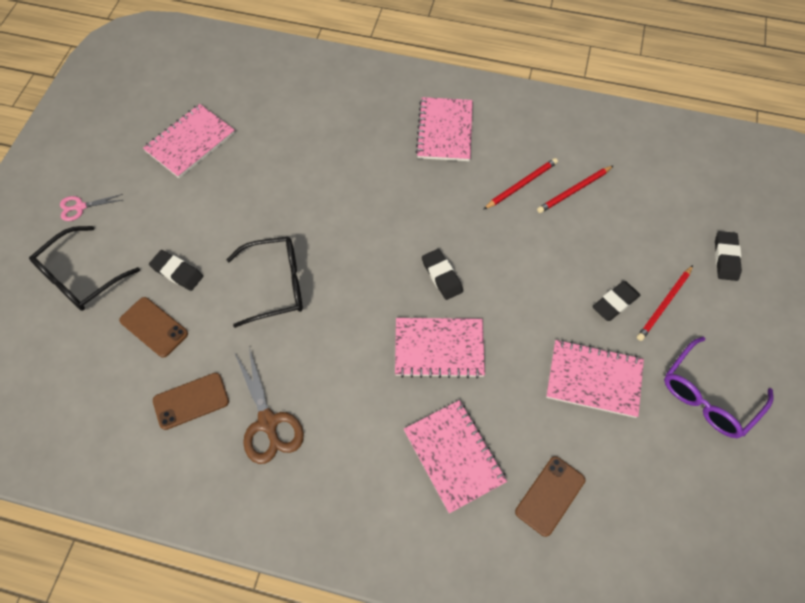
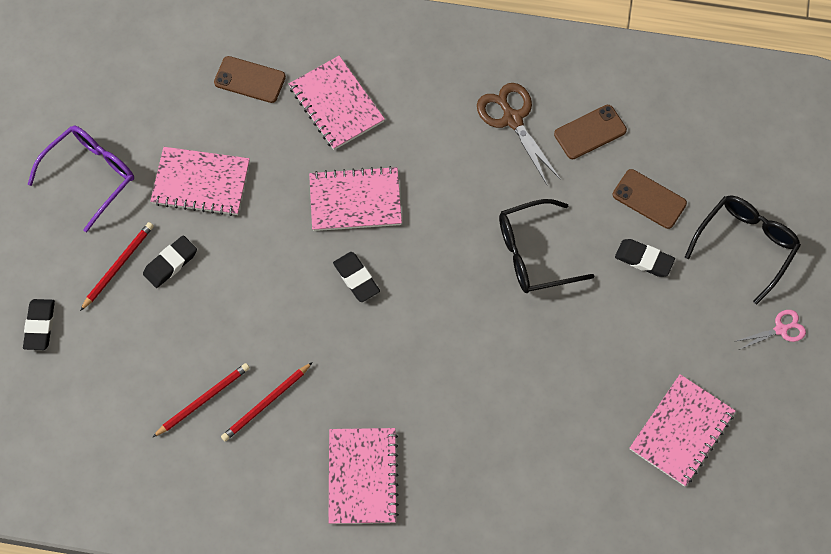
camera: 175 degrees right, 5 degrees up
(550, 496) = (250, 80): brown phone -> brown phone turned 75 degrees clockwise

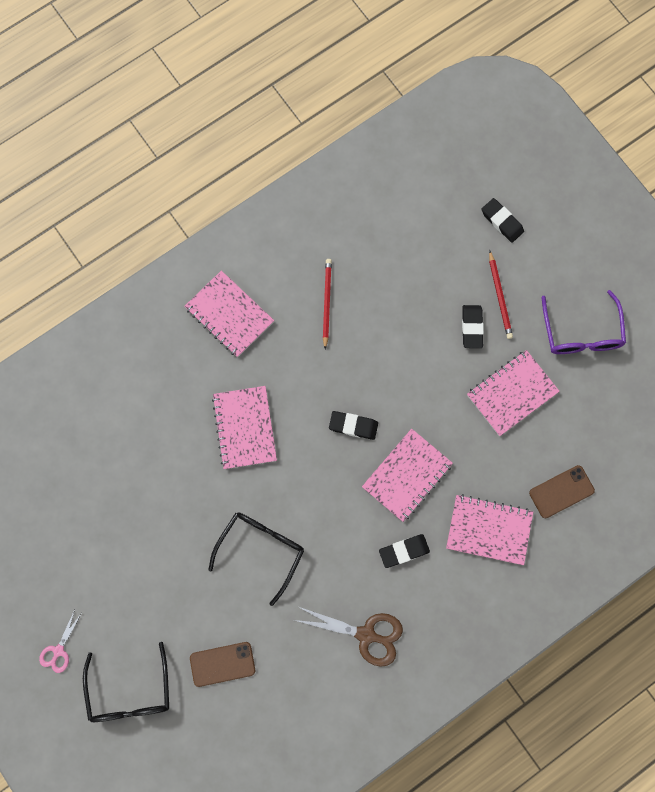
camera: 135 degrees right, 10 degrees up
(203, 400) = (364, 270): red pencil -> none
(590, 132) = (306, 677): brown phone -> none
(644, 259) = (188, 615): black eraser -> black eraser (404, 551)
(681, 431) = (66, 520): pink notebook -> pink notebook (245, 428)

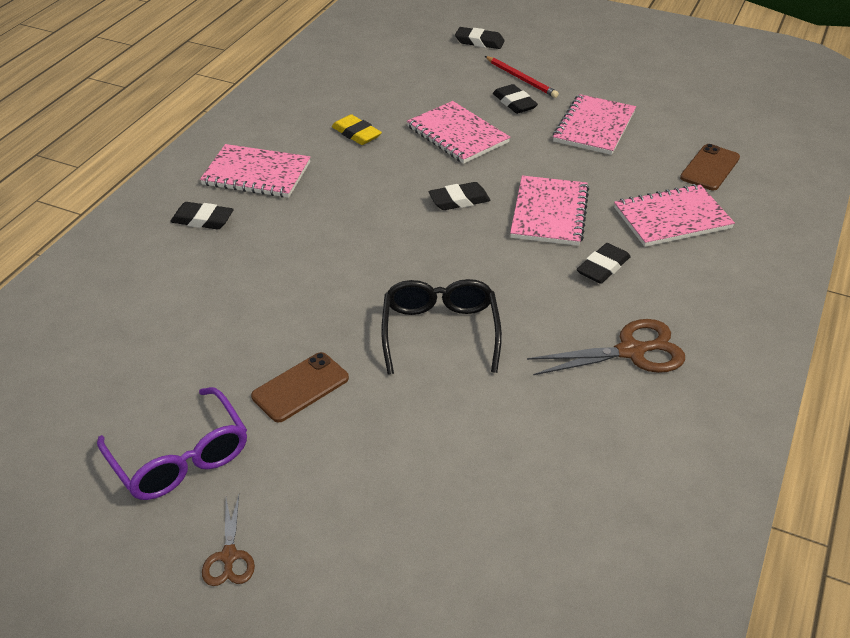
camera: 30 degrees left, 35 degrees down
(58, 651) = (229, 556): pink scissors -> brown scissors
(130, 692) = (373, 553): black glasses -> none
(169, 350) = (202, 220): none -> black eraser
(222, 664) = (480, 459): brown phone -> brown phone (300, 387)
(245, 428) = (339, 244): pink notebook -> pink notebook (457, 134)
(326, 303) = (356, 134): red pencil -> yellow eraser
(581, 333) = (615, 75): purple glasses -> purple glasses (180, 458)

